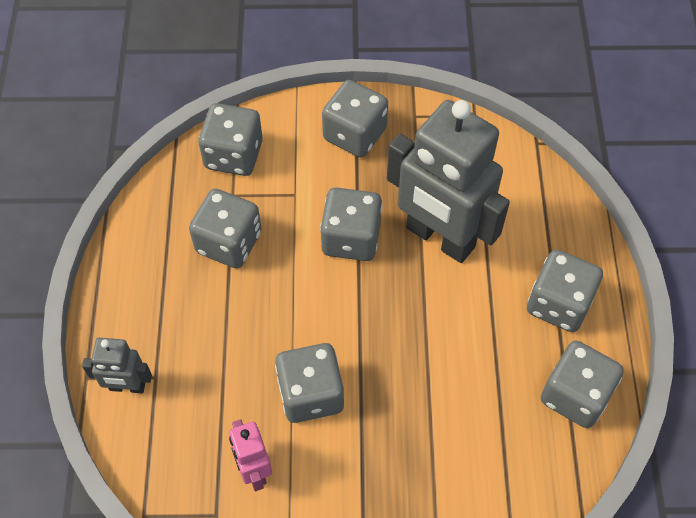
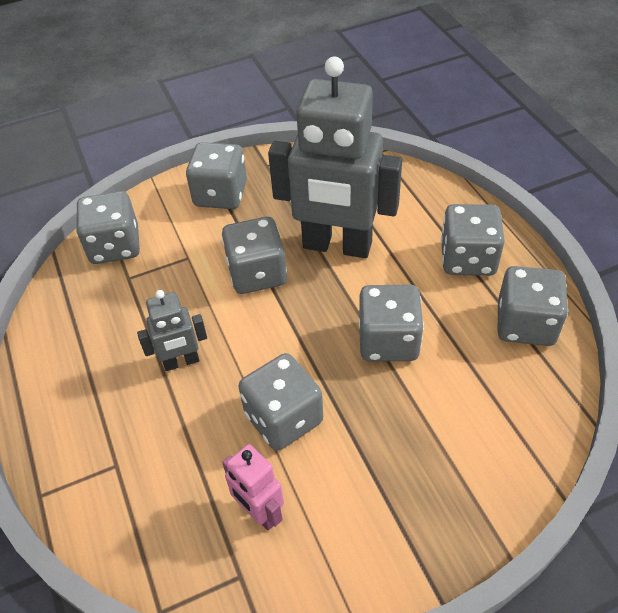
camera: 20 degrees left, 10 degrees down
(127, 387) = (88, 486): grey robot -> grey robot (181, 362)
(229, 242) = (141, 317): grey dice -> grey dice (388, 341)

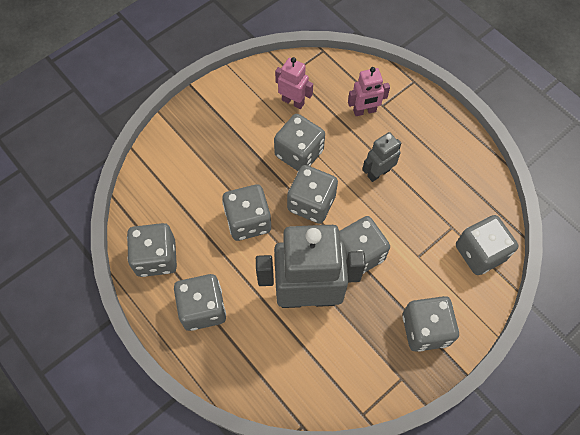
camera: 160 degrees right, 15 degrees up
(149, 462) = (364, 111): none -> pink robot
(293, 344) = (311, 203): none -> grey dice

